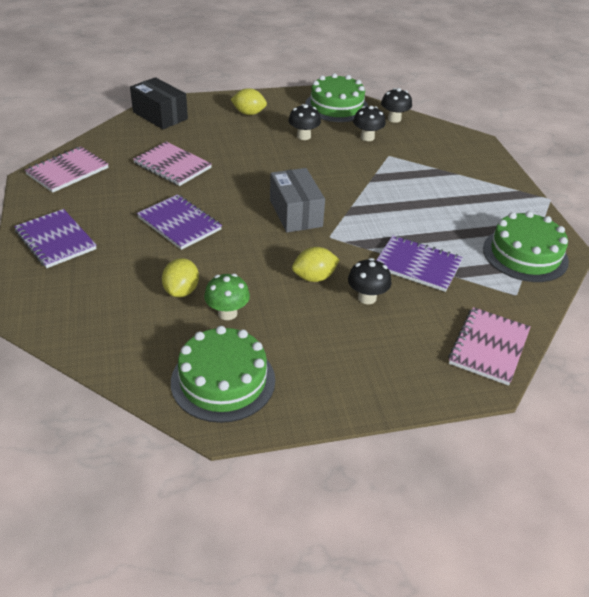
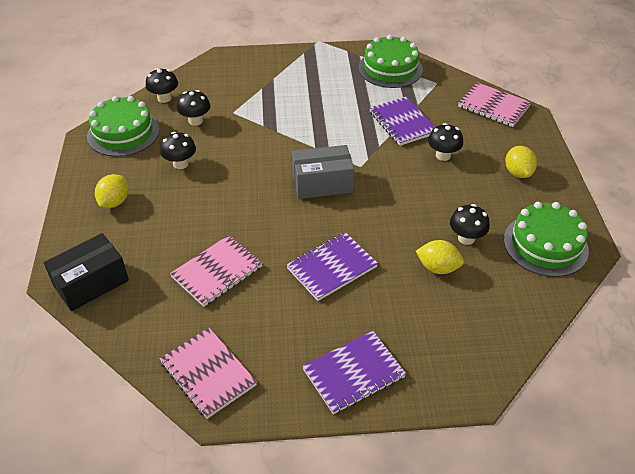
camera: 80 degrees left, 5 degrees up
(227, 313) = (466, 238): green mushroom -> black mushroom
(314, 277) = (418, 181): yellow lemon -> yellow lemon (518, 172)
(417, 265) = (402, 123): purple notebook -> purple notebook turned 60 degrees counterclockwise

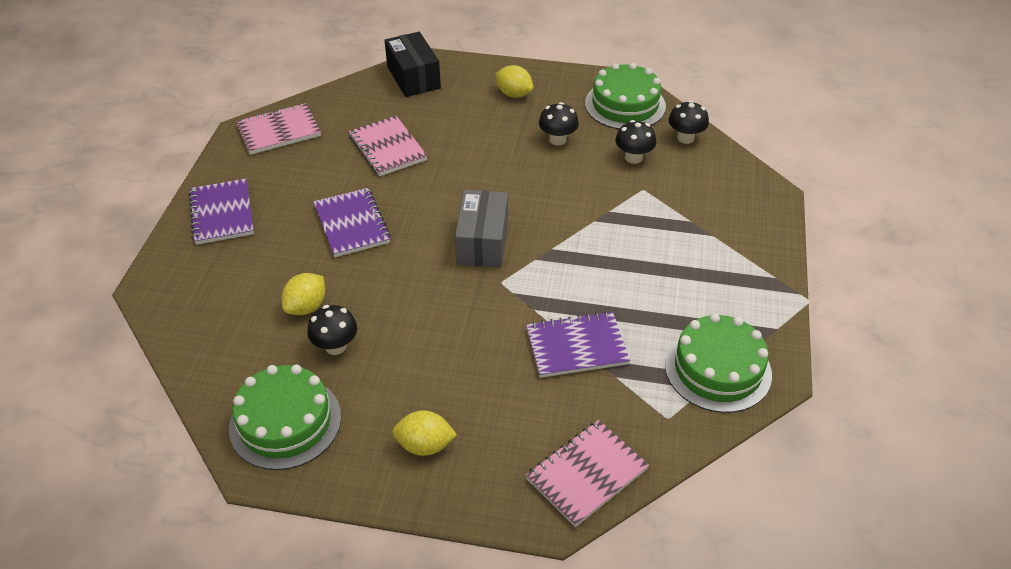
camera: 105 degrees right, 0 degrees up
(443, 155) = (491, 371): black mushroom -> none

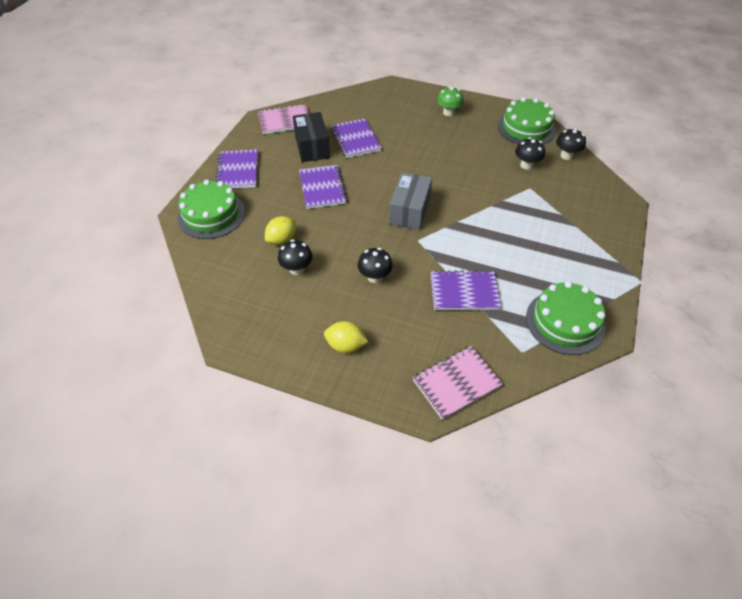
camera: 10 degrees right, 5 degrees up
(285, 422) = (254, 316): green cake -> green cake (211, 215)
(387, 148) = (355, 140): pink notebook -> purple notebook
(413, 77) = (381, 94): black box -> black box (312, 147)
(514, 94) = (448, 113): yellow lemon -> green mushroom
(557, 140) = (474, 147): black mushroom -> black mushroom (375, 277)

